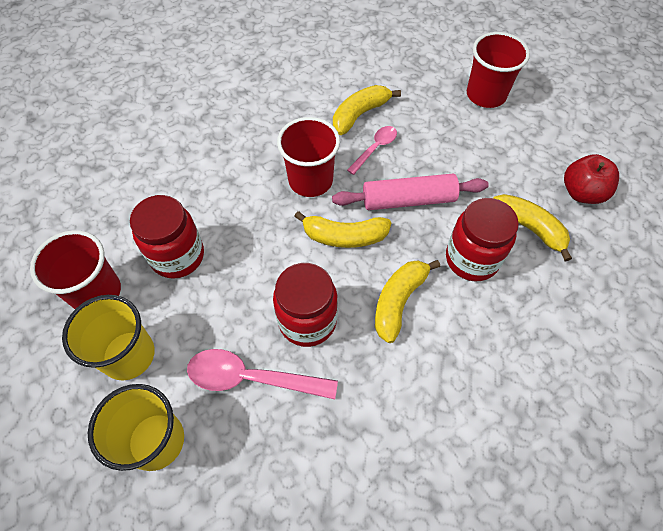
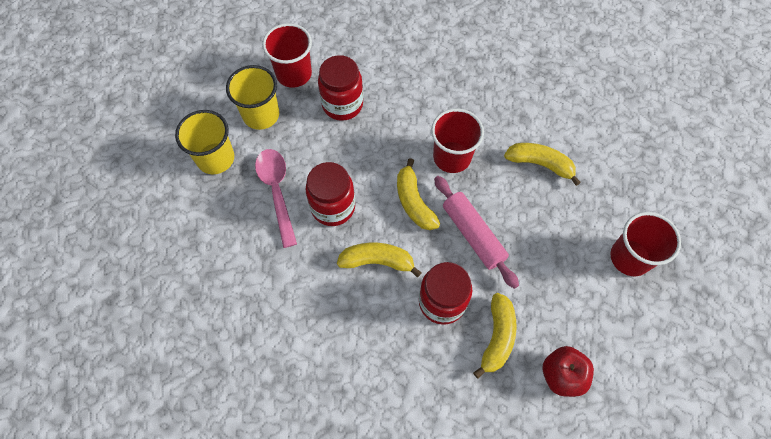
camera: 65 degrees right, 5 degrees up
(375, 148) = (510, 190): pink spoon -> none

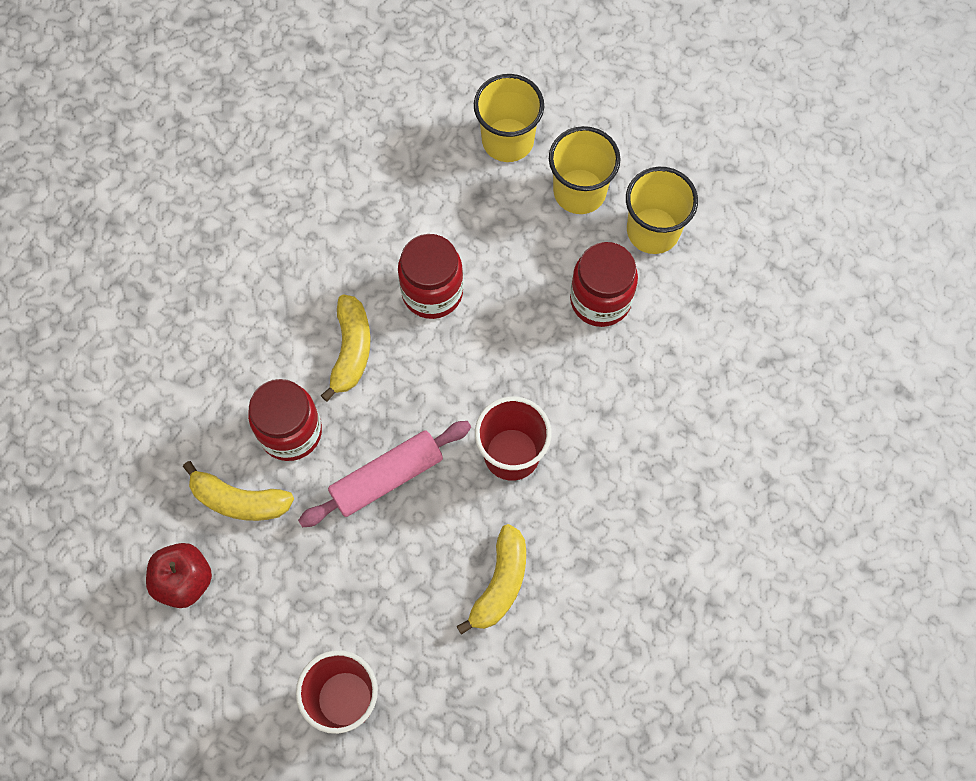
camera: 90 degrees right, 5 degrees up
(277, 192) = (456, 220): pink spoon -> none
(294, 74) = (653, 230): red cup -> yellow cup
(414, 202) = (438, 398): yellow banana -> none

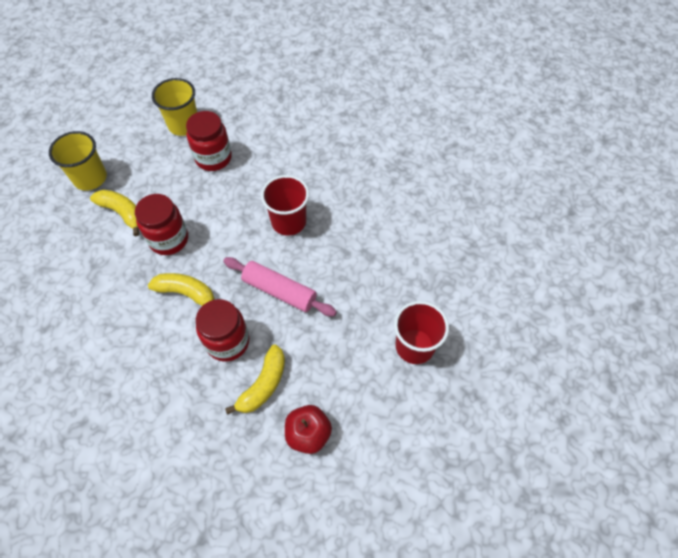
camera: 75 degrees left, 10 degrees down
(386, 477) = (279, 291): pink rolling pin -> pink rolling pin turned 45 degrees counterclockwise
(500, 584) = (365, 245): yellow banana -> yellow banana (123, 213)
(579, 191) = (142, 152): yellow cup -> none

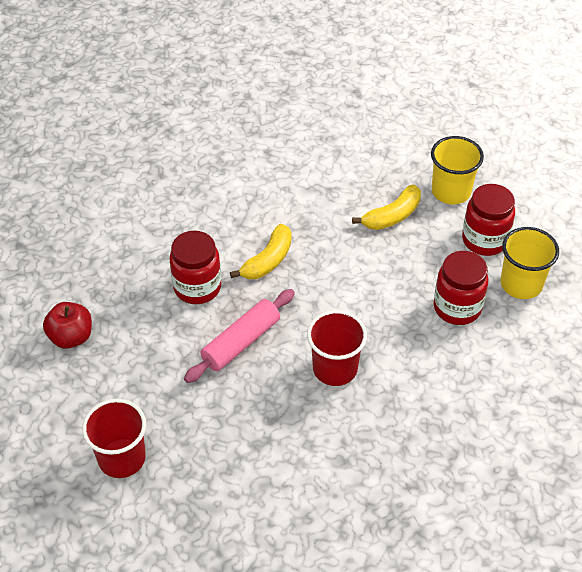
camera: 105 degrees right, 10 degrees down
(169, 239) = (343, 252): red jar -> red jar (484, 240)
(263, 385) = (137, 309): yellow banana -> none

